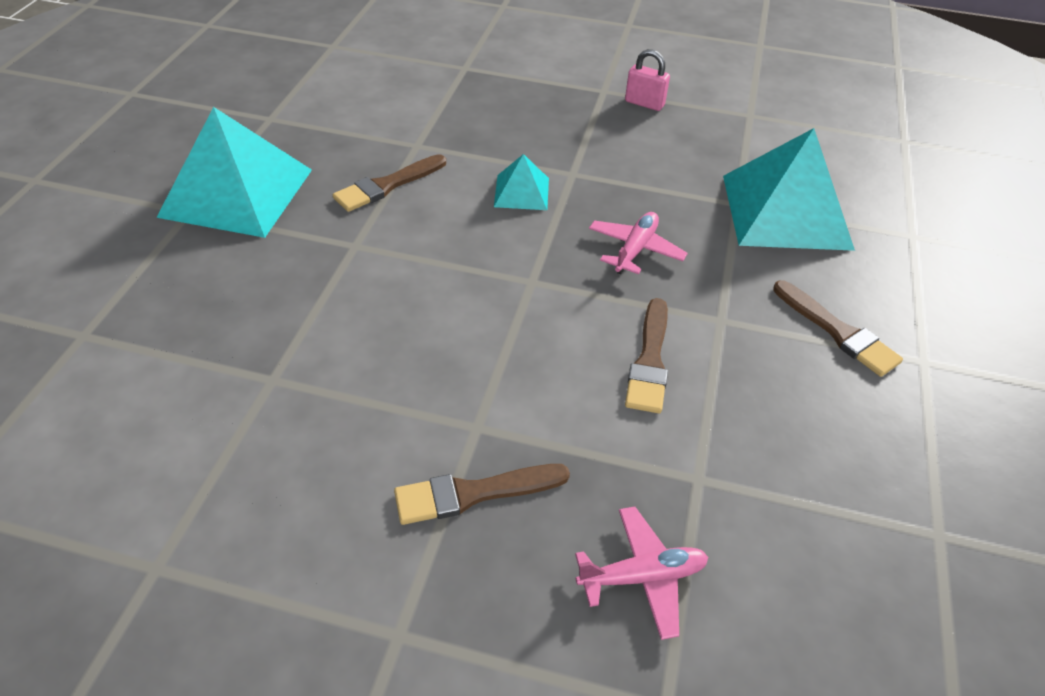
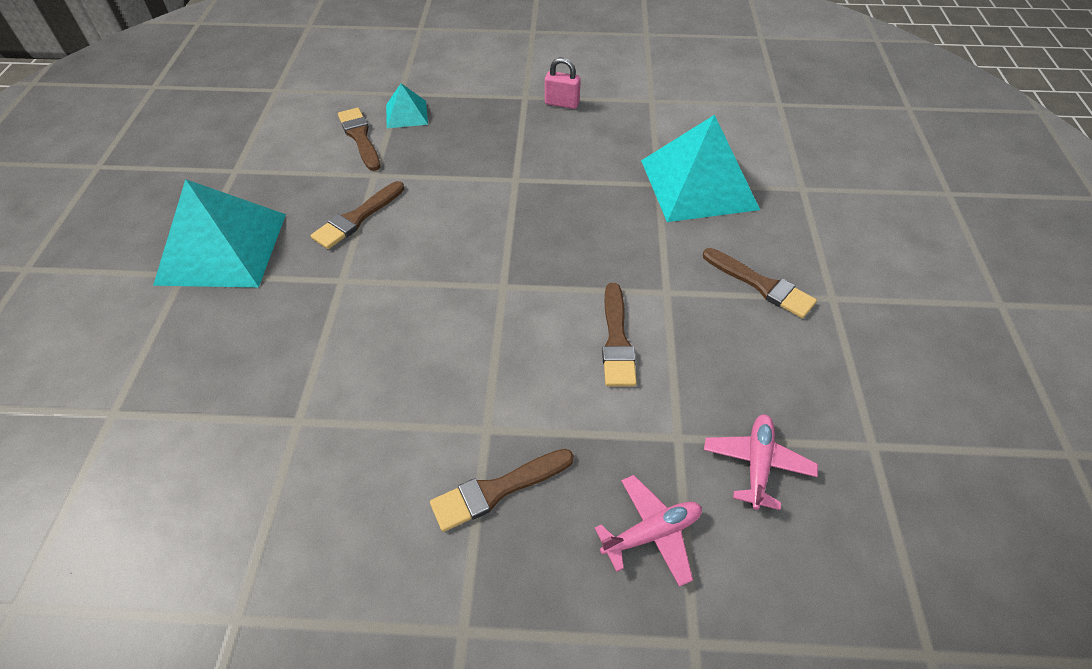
camera: 10 degrees left, 5 degrees up
(410, 105) = (360, 137): none -> brown brush
(521, 192) = (476, 204): turquoise pyramid -> turquoise pyramid (406, 114)
(635, 250) = (583, 241): pink plane -> pink plane (757, 464)

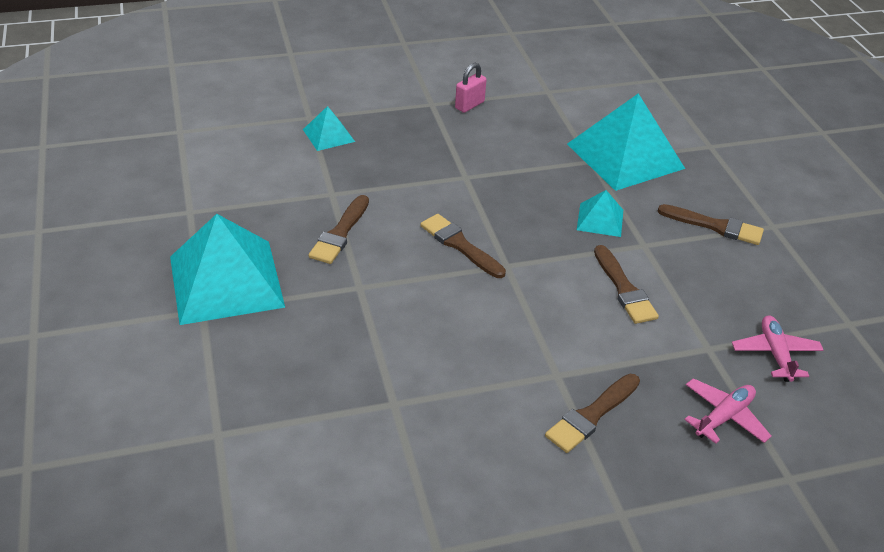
camera: 20 degrees left, 10 degrees down
(360, 137) = (296, 163): brown brush -> brown brush (460, 245)
(562, 103) = (469, 105): pink padlock -> pink padlock turned 45 degrees counterclockwise
(632, 252) = (600, 219): none -> turquoise pyramid

